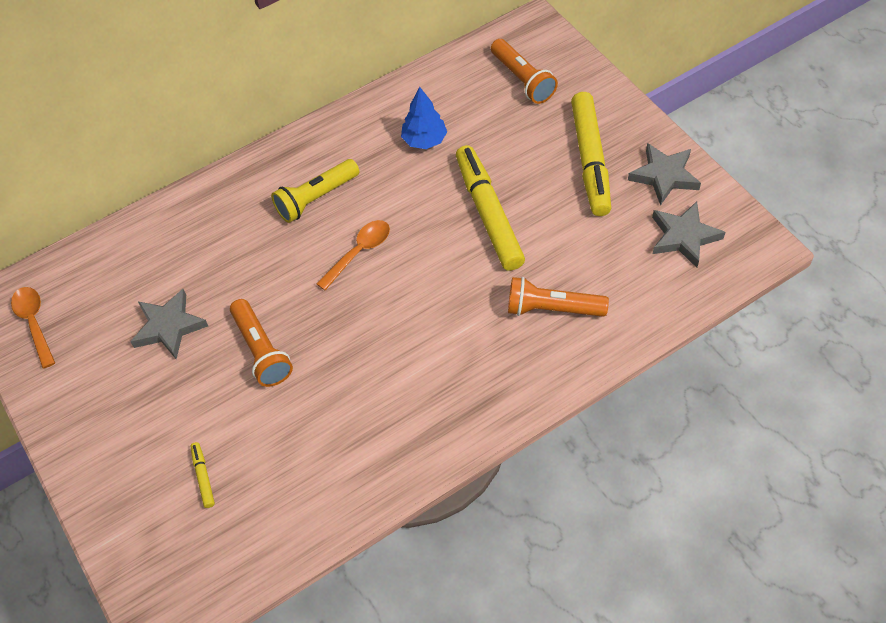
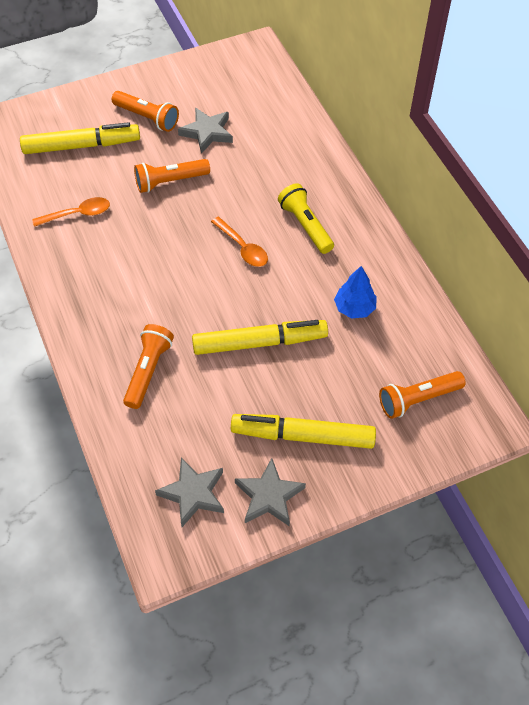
camera: 95 degrees right, 0 degrees up
(34, 323) = (232, 65): orange spoon -> orange spoon (78, 214)
(143, 405) = (147, 118): none -> orange flashlight
(203, 477) = (81, 145): yellow marker -> yellow marker, size x2.44

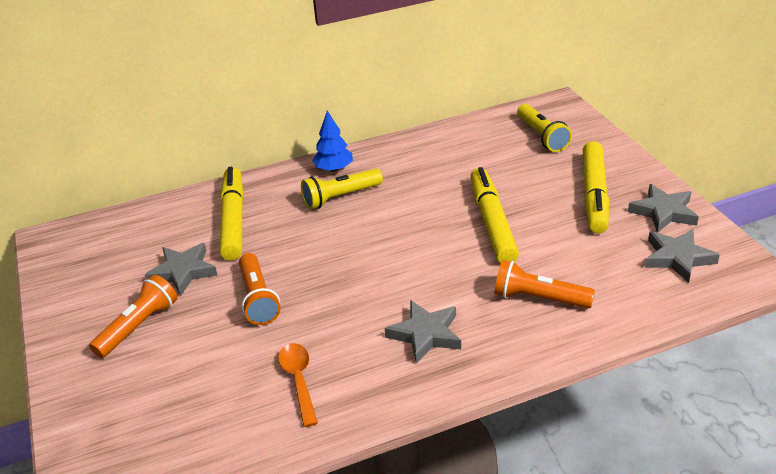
camera: 85 degrees left, 20 degrees down
(81, 145) = (171, 389): yellow marker -> yellow marker (233, 220)
(115, 289) = (425, 334): none -> grey star
(243, 248) = (367, 238): orange spoon -> none
(354, 308) = (446, 168): blue tree -> blue tree (334, 169)
(418, 399) = (542, 136): orange flashlight -> yellow flashlight

